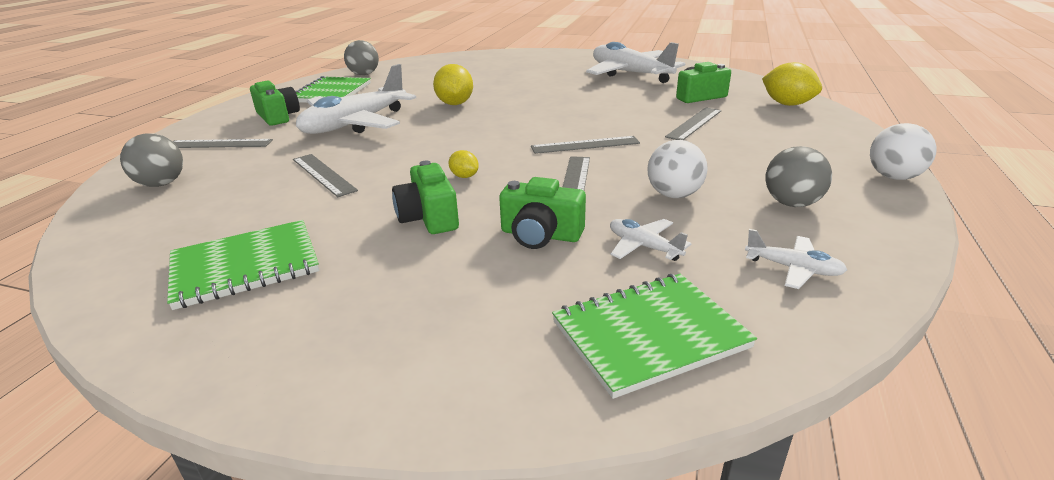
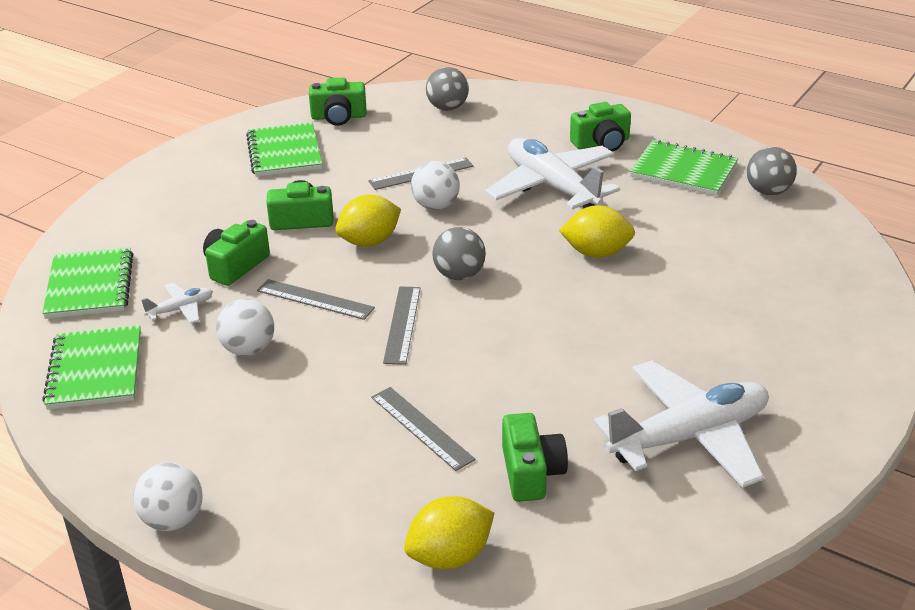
camera: 105 degrees right, 5 degrees up
(144, 247) = (338, 117): none -> green camera
(219, 144) = (531, 121): grey ruler -> none
(391, 159) = (435, 206): none -> white ball
(464, 176) = (369, 242): yellow lemon -> yellow lemon, size x1.93
(791, 203) = (180, 415): grey ball -> grey ball (459, 275)
(793, 269) = (95, 370): white plane -> green notebook

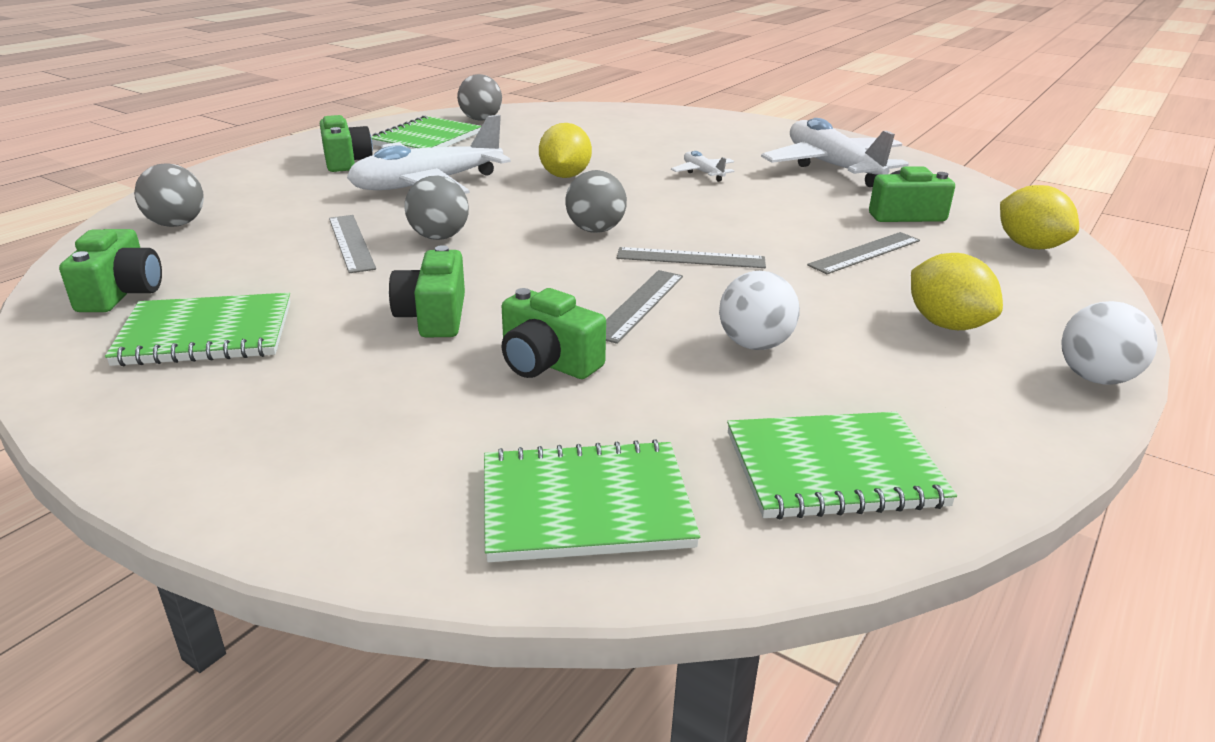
camera: 90 degrees left, 5 degrees down
(181, 309) = (662, 402): white plane -> white plane (703, 173)
(369, 242) = (509, 273): yellow lemon -> yellow lemon (946, 324)
(435, 206) = (439, 237): white ball -> grey ball

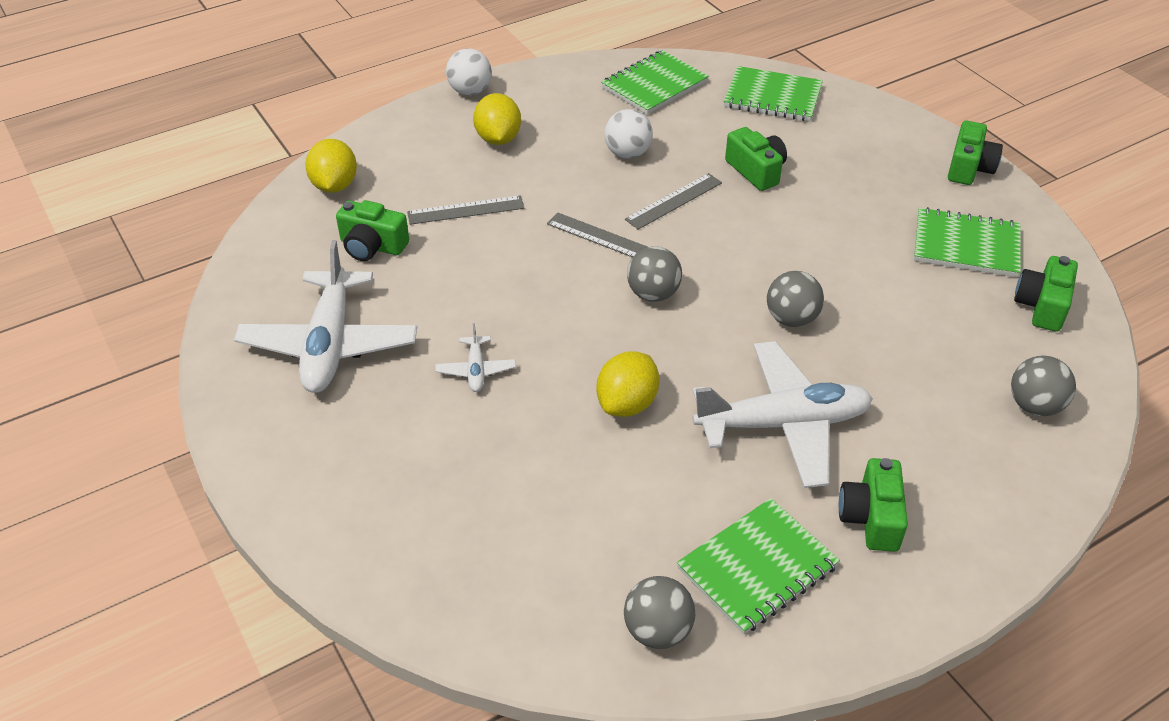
camera: 155 degrees left, 15 degrees up
(351, 243) = (869, 330): grey ruler -> none
(433, 316) = (815, 224): green camera -> green camera (969, 168)
(833, 469) = (654, 85): green notebook -> green notebook turned 60 degrees counterclockwise

